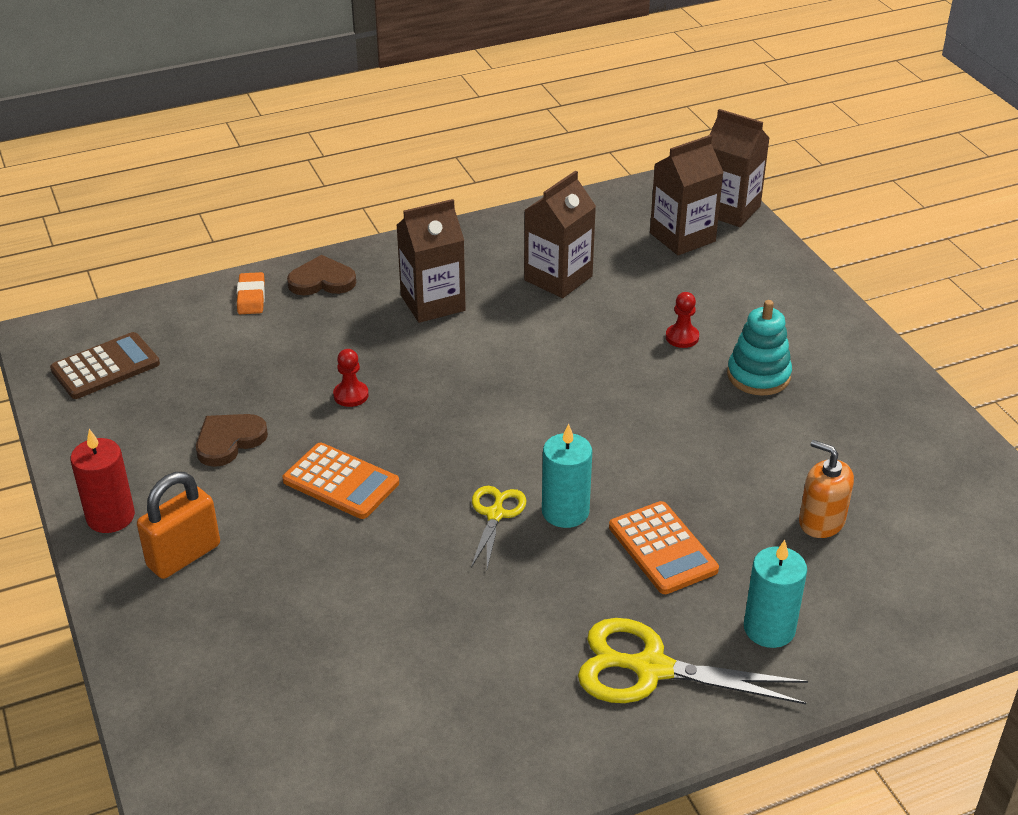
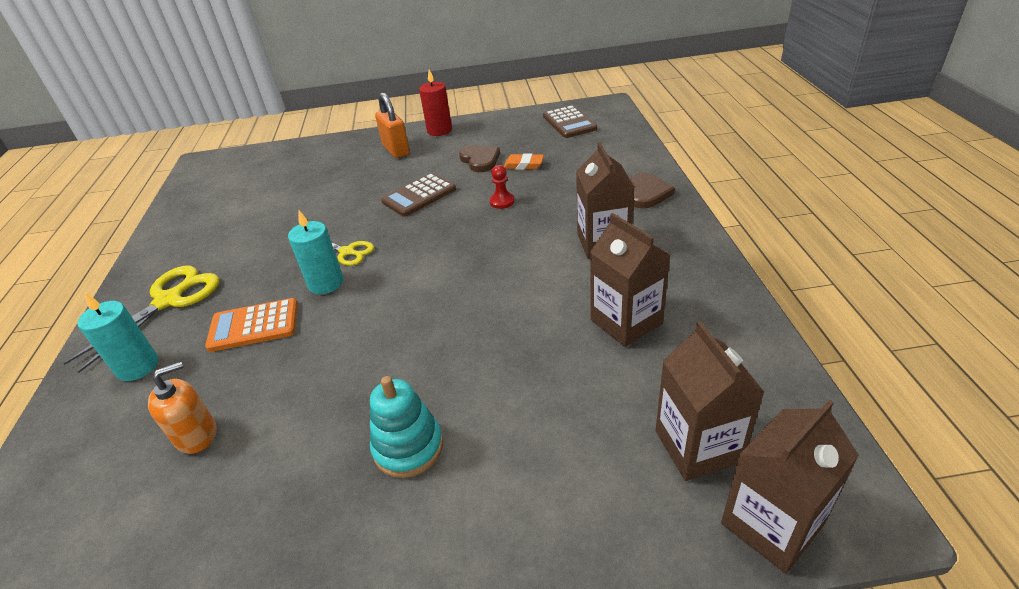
camera: 110 degrees right, 0 degrees up
(251, 297) = (631, 166): orange eraser -> orange eraser (523, 165)
(341, 482) = (419, 196): orange calculator -> brown calculator
(682, 337) = (497, 397): red pawn -> none

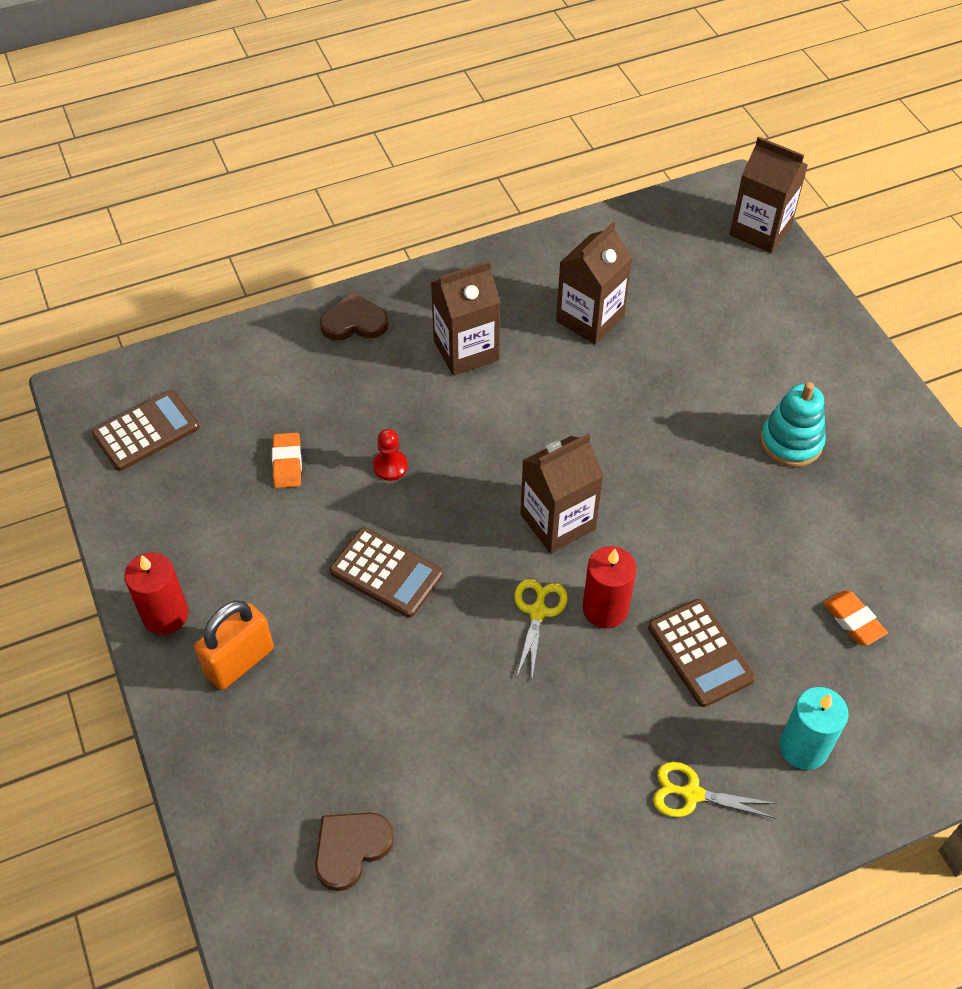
camera: 110 degrees left, 15 degrees up
(169, 301) = (692, 794): yellow scissors -> yellow scissors, size x0.57
(196, 435) = (853, 620): orange soap dispenser -> orange eraser
(254, 326) = (700, 653): orange calculator -> brown calculator
(326, 283) = (605, 609): turquoise candle -> red candle
(480, 160) = (274, 523): brown heart -> brown heart (351, 848)
(698, 446) = (713, 266): brown carton -> brown carton (558, 522)

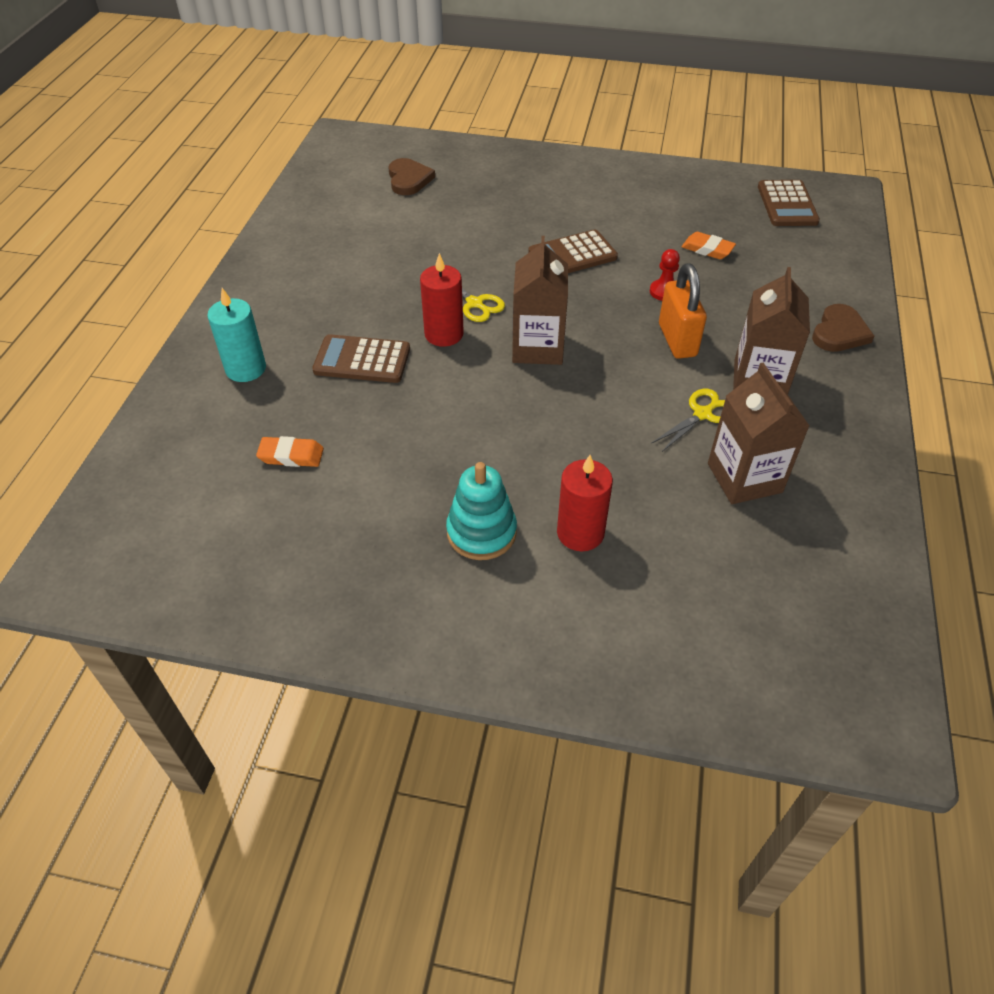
camera: 125 degrees right, 5 degrees down
(165, 615) = (623, 170): red candle -> red candle (580, 533)
(239, 661) = (564, 183): orange padlock -> orange padlock (677, 340)
(692, 794) = (283, 305): yellow scissors -> yellow scissors (702, 414)
(760, 230) = (794, 715): brown carton -> none

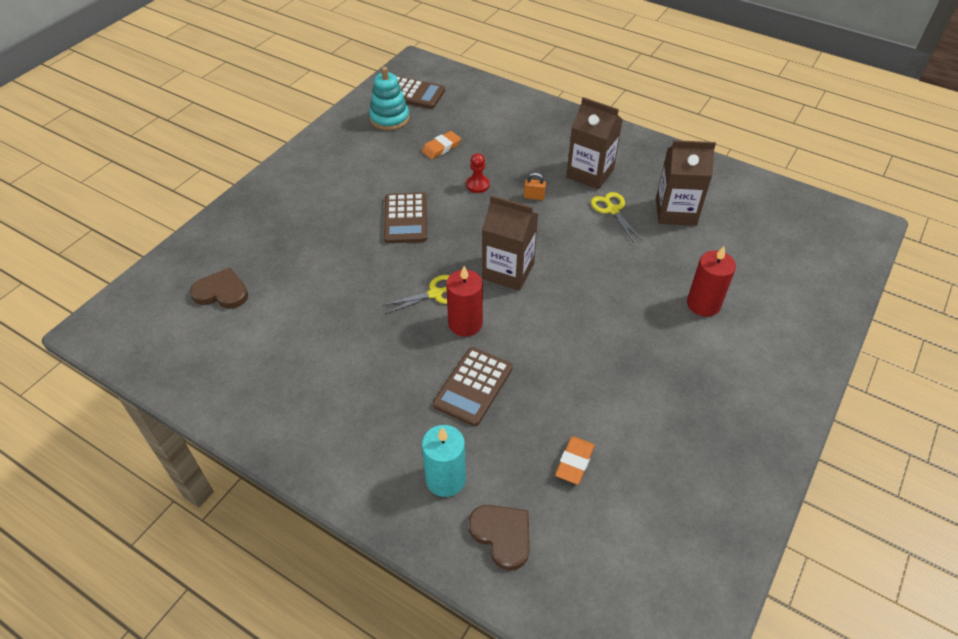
camera: 70 degrees left, 0 degrees up
(481, 532) = (690, 357): turquoise stacking toy -> turquoise stacking toy (389, 118)
(677, 340) = (534, 196): orange padlock -> orange padlock, size x0.46
(839, 332) = (560, 123): brown heart -> brown heart (502, 535)

